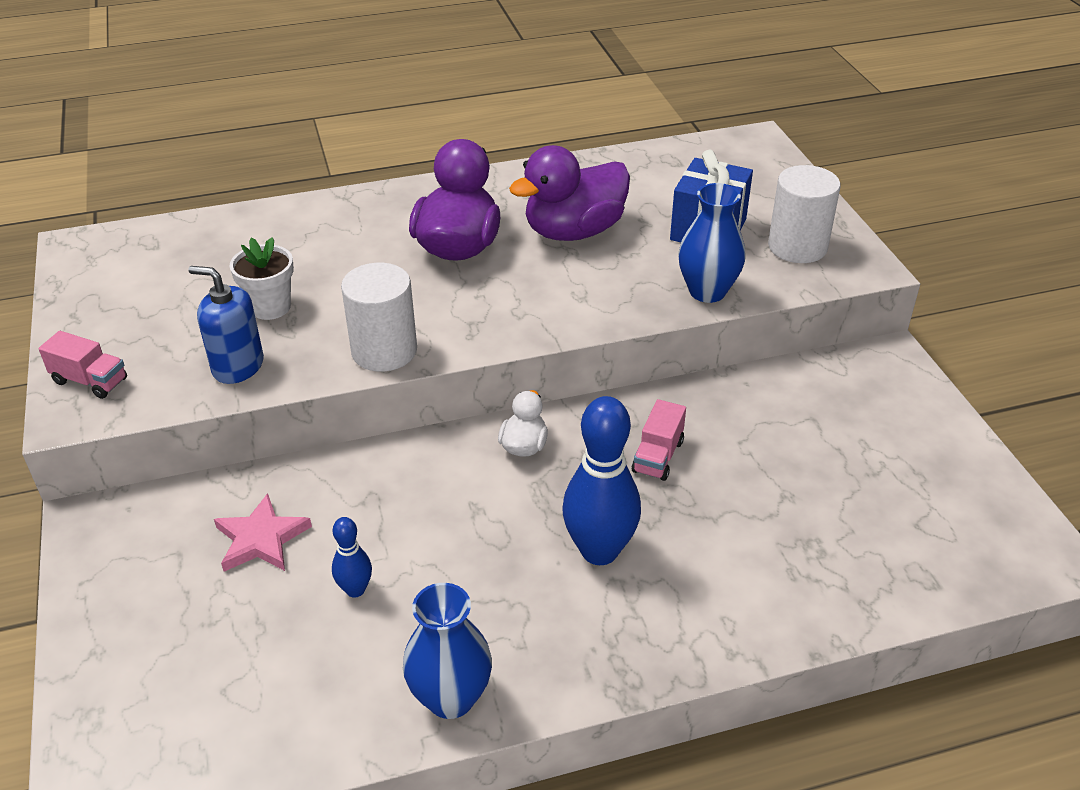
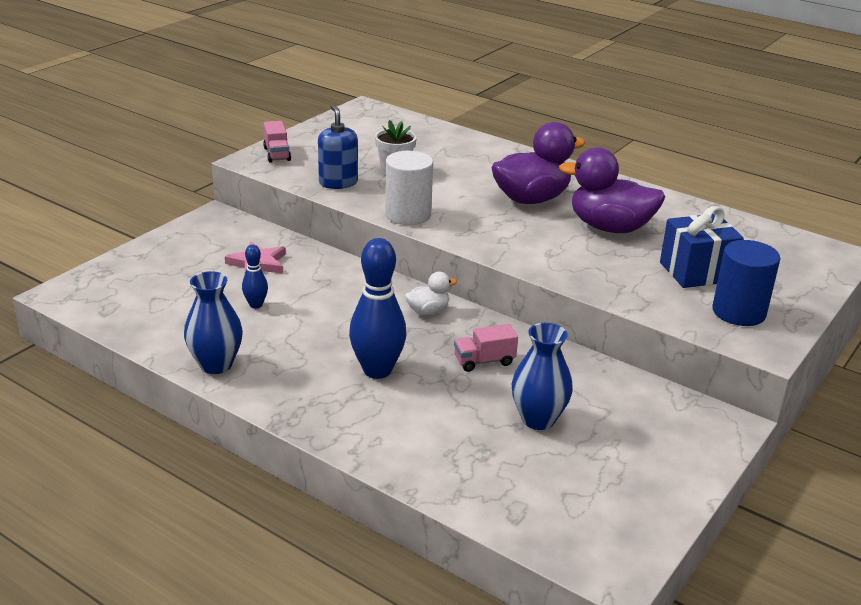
camera: 50 degrees right, 10 degrees down
(707, 291) = (628, 294): blue vase -> blue vase (538, 419)
(797, 247) = (739, 312): white cylinder -> blue cylinder

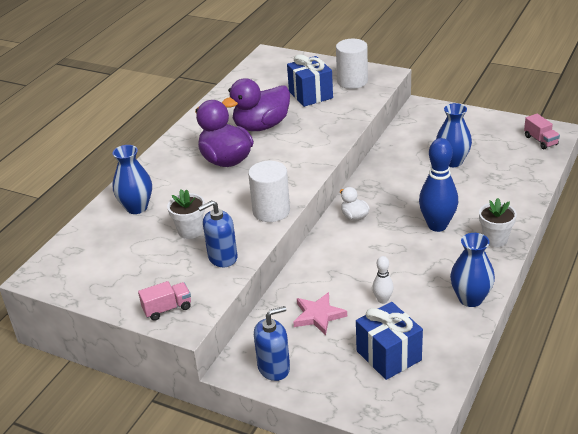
camera: 95 degrees left, 5 degrees up
(167, 294) = (388, 355): none -> blue gift
(200, 232) = (274, 368): none -> blue soap dispenser
(256, 305) = (383, 300): blue bowling pin -> white bowling pin
(321, 412) = (495, 239): none -> white flower pot
(453, 149) = (136, 207): none -> blue vase
(484, 361) = (404, 186): pink truck -> pink truck (540, 140)
(609, 227) = (261, 126): purple duck -> purple duck turned 45 degrees clockwise
(739, 312) = (352, 81): blue cylinder -> white cylinder

